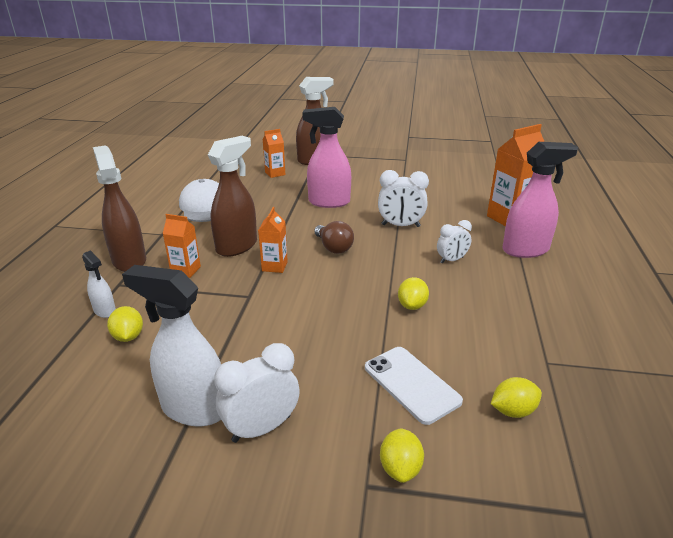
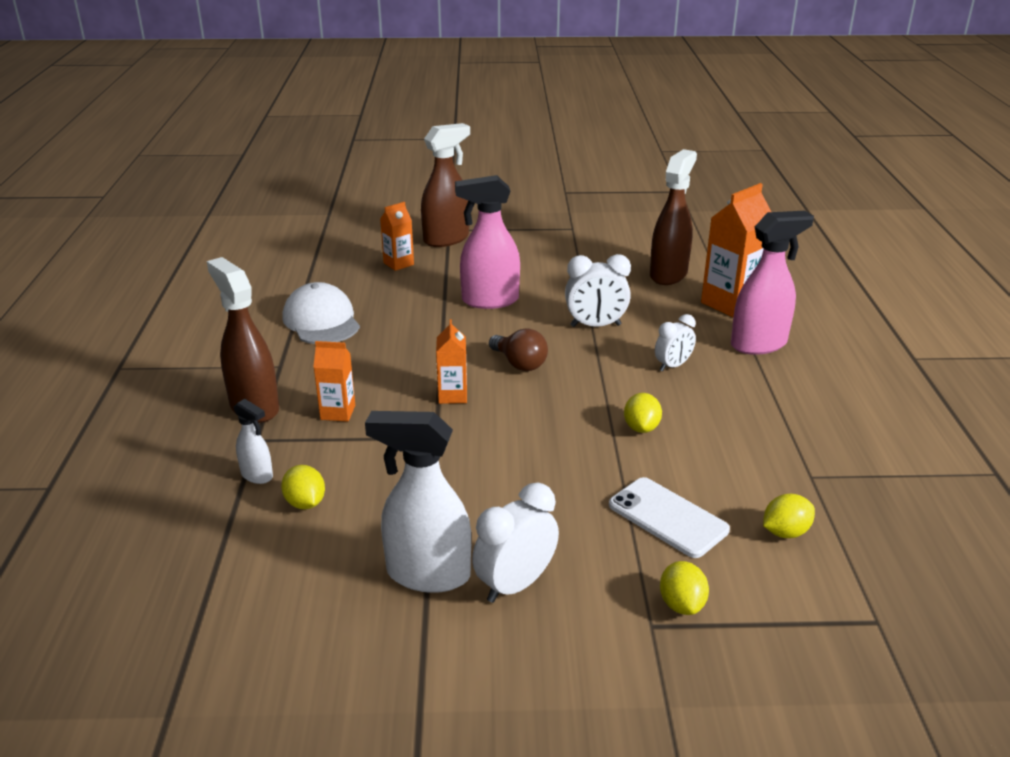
camera: 10 degrees left, 0 degrees up
(237, 246) = (391, 373): brown spray bottle -> brown spray bottle (668, 274)

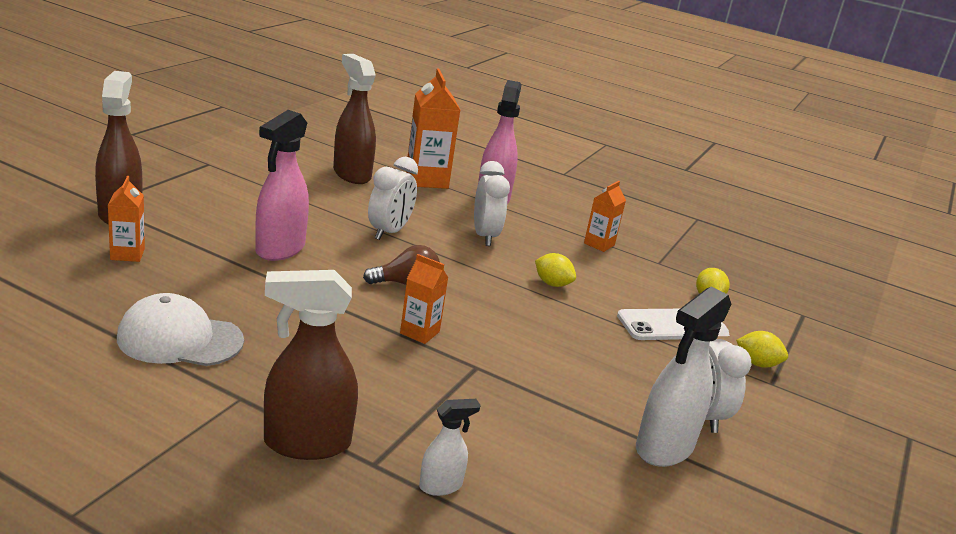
camera: 65 degrees left, 5 degrees down
(305, 503) = (515, 473): yellow lemon -> none
(338, 412) = (378, 398): orange carton -> orange carton (599, 244)
(673, 366) = (484, 236): white clock -> white clock, size x1.53

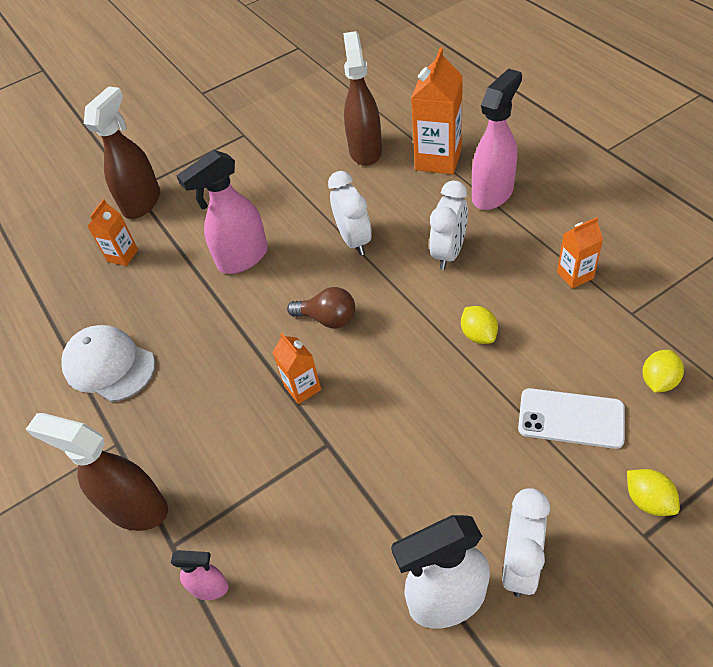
camera: 40 degrees right, 25 degrees up
(389, 232) = (354, 240): white clock -> white clock turned 75 degrees counterclockwise
(441, 486) = (210, 587): white spray bottle -> pink spray bottle

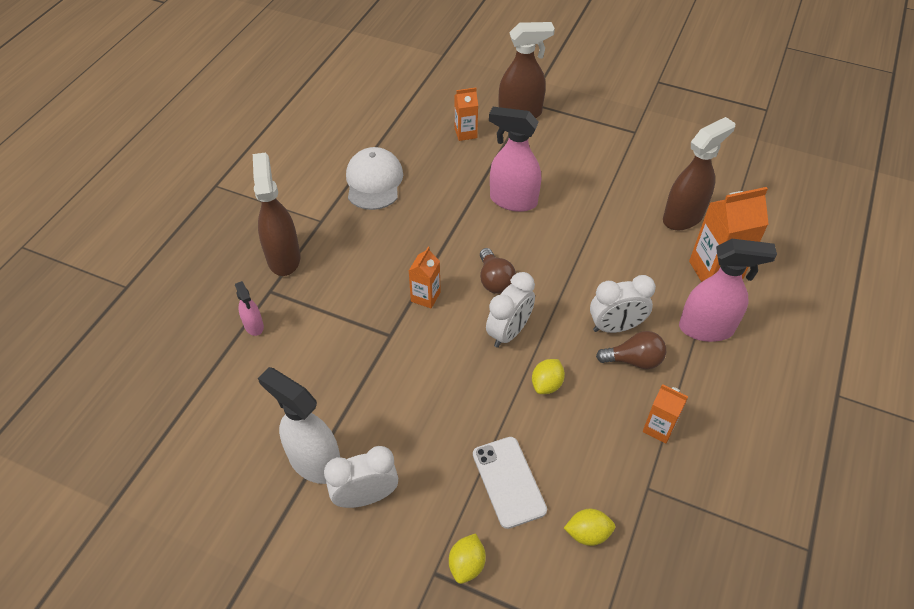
camera: 50 degrees right, 0 degrees up
(354, 240) = (581, 258): white clock -> white clock (509, 332)
(493, 257) = (634, 360): none -> brown light bulb

